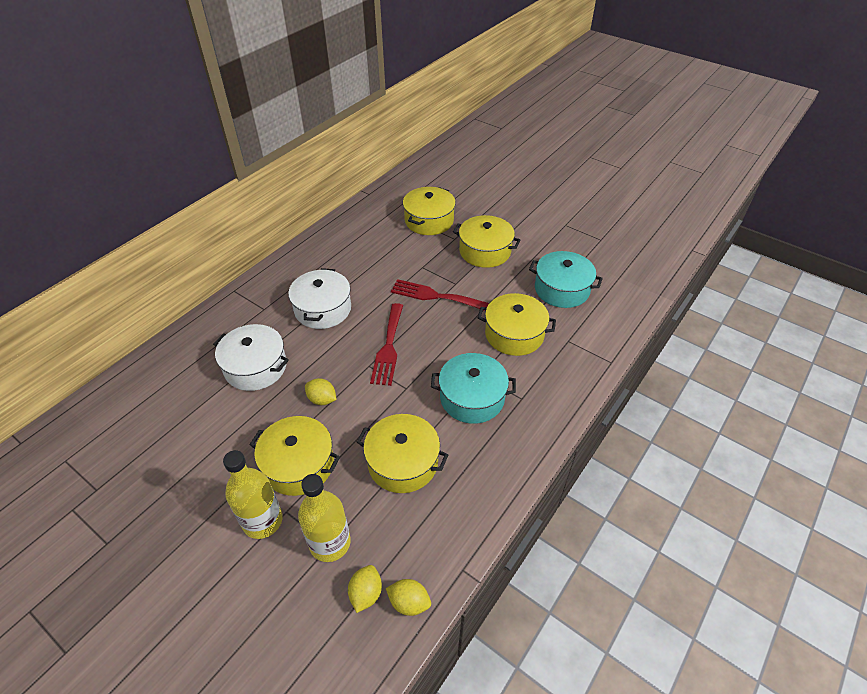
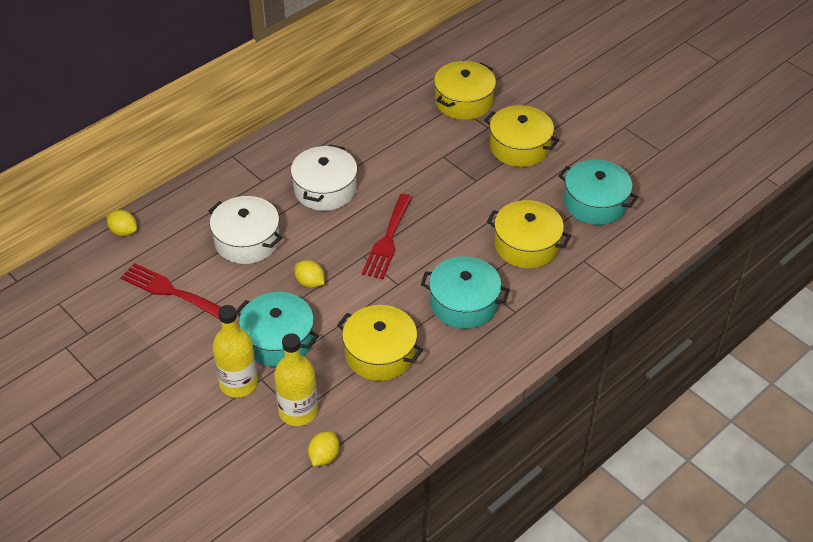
camera: 10 degrees right, 0 degrees up
(299, 465) = (278, 340): yellow pot -> turquoise pot
(409, 602) = (361, 470): yellow lemon -> yellow lemon (123, 232)
(434, 296) = (449, 191): red fork -> red fork (169, 291)

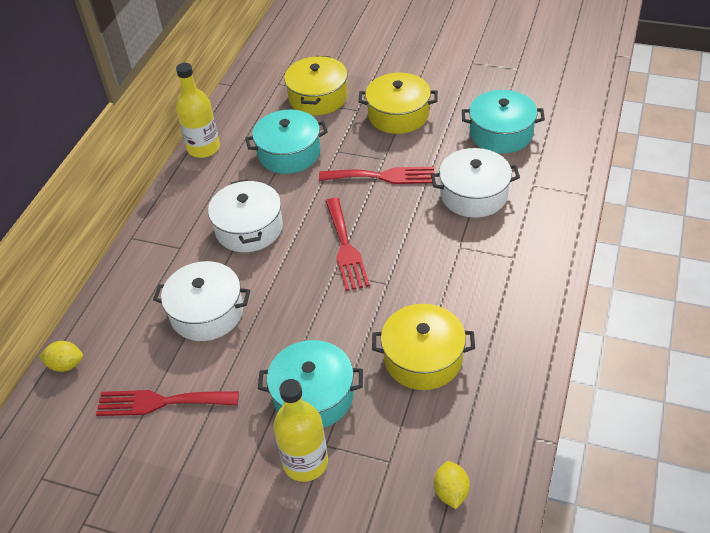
camera: 25 degrees left, 0 degrees up
(298, 411) = (389, 459): yellow bottle -> yellow bottle (203, 148)
(310, 283) = (302, 323): yellow lemon -> none
(463, 195) = (383, 176): none -> red fork
(463, 303) = (462, 272): turquoise pot -> turquoise pot (289, 153)
(526, 245) = (474, 194): yellow pot -> white pot

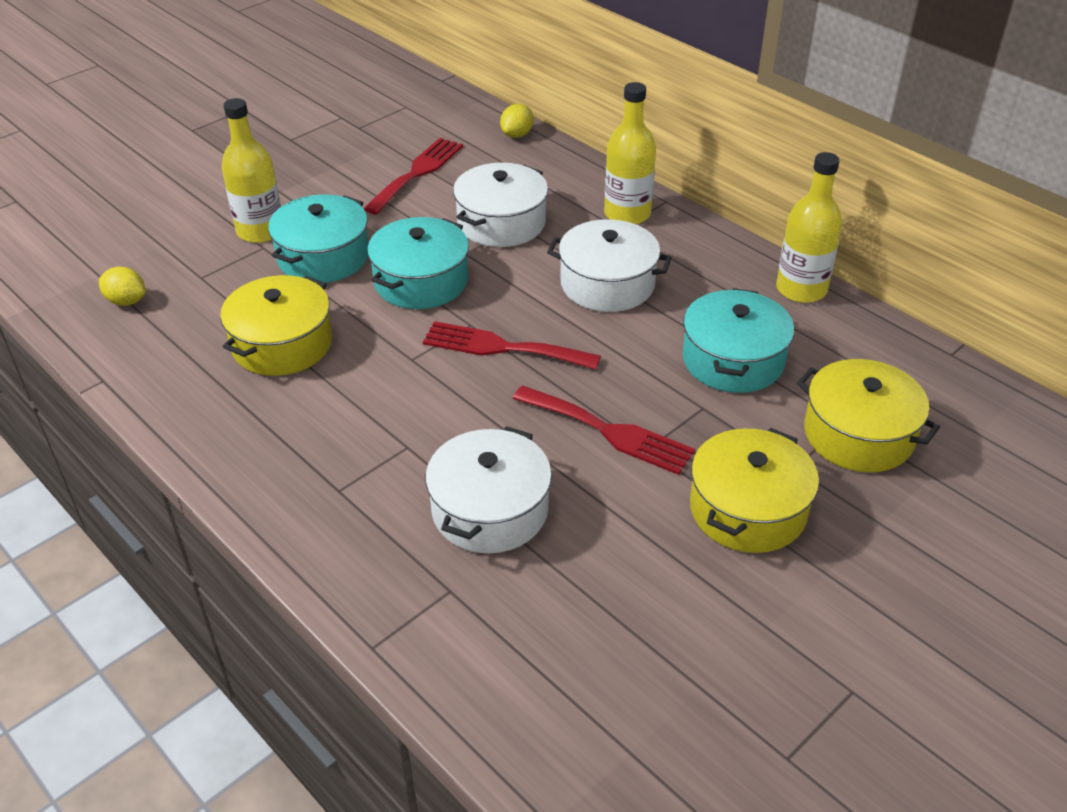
camera: 115 degrees right, 5 degrees down
(159, 250) = (627, 214): none -> yellow bottle
(383, 176) = (609, 432): red fork -> red fork turned 90 degrees counterclockwise
(501, 133) = (604, 619): turquoise pot -> turquoise pot (421, 281)

